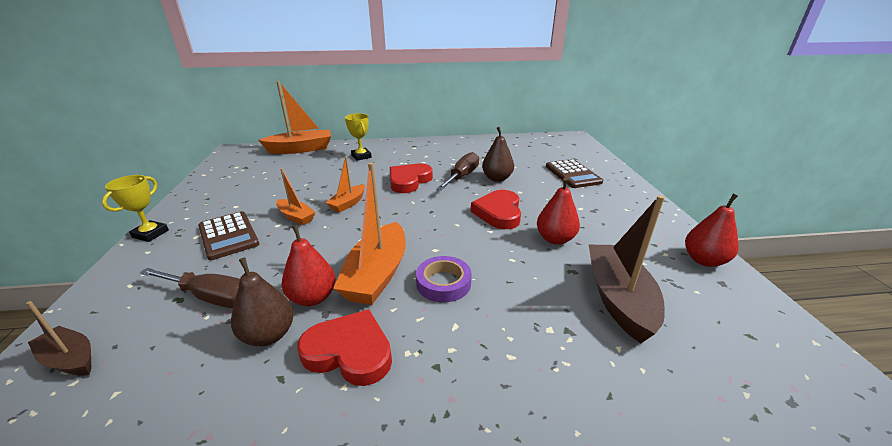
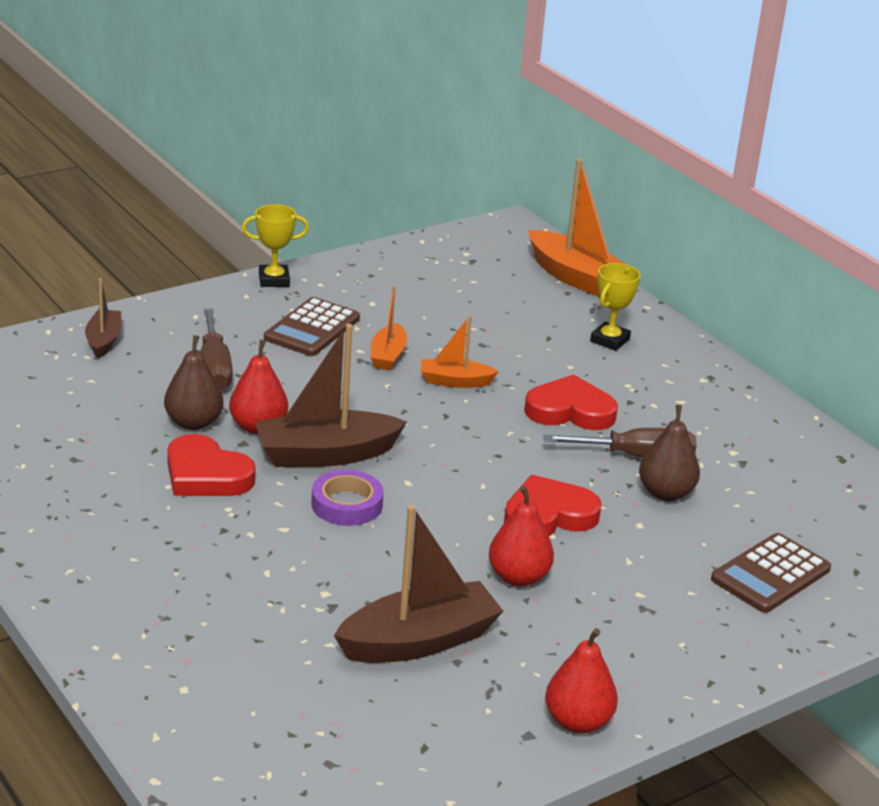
camera: 60 degrees right, 0 degrees up
(349, 352) = (206, 475): red heart -> red heart turned 135 degrees clockwise
(377, 274) = (325, 454): orange boat -> brown boat

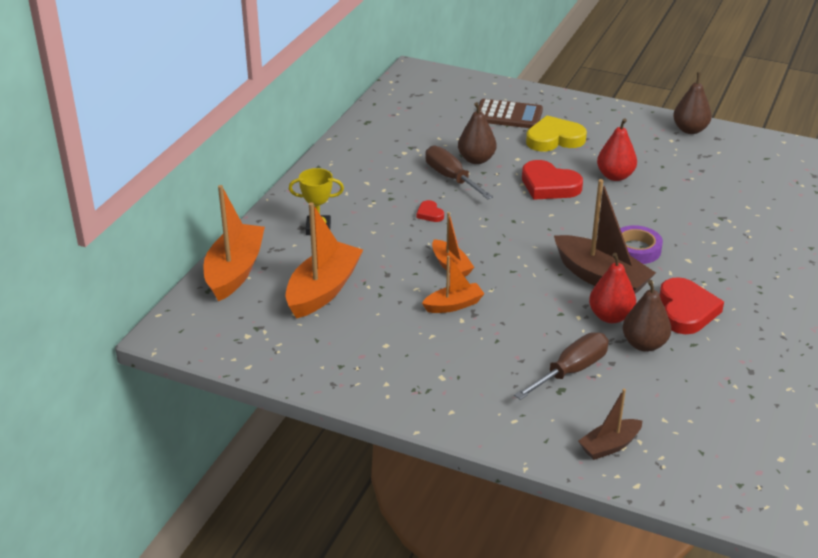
camera: 120 degrees left, 5 degrees up
(274, 280) = (409, 410): yellow trophy -> none
(312, 328) = (459, 354): brown calculator -> none
(419, 641) = (705, 184): brown boat -> none
(493, 305) = (323, 290): none -> orange boat
(570, 411) = (430, 214): red heart -> red heart, size x0.48
(577, 722) = (690, 130): red pear -> brown pear
(665, 579) = (554, 139): none -> yellow heart

